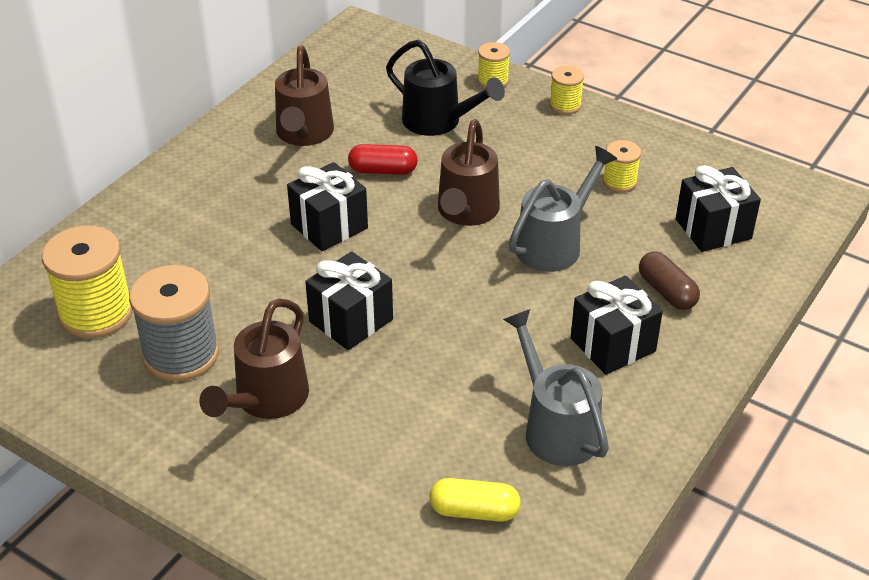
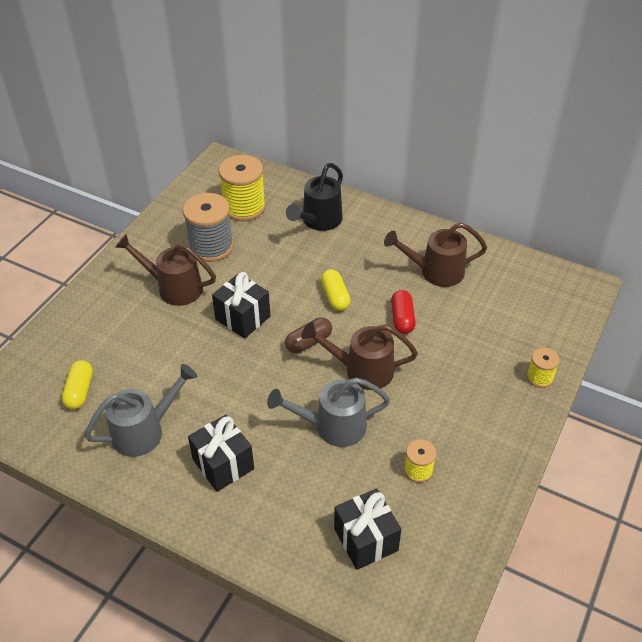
camera: 85 degrees right, 5 degrees up
(329, 226) = (335, 297): black gift -> yellow capsule
(439, 122) = (471, 346): black watering can -> black watering can (318, 221)
(555, 244) = (332, 426): grey watering can -> grey watering can turned 135 degrees clockwise
(565, 105) = (519, 429): yellow spool -> none
(667, 292) = (283, 501): brown capsule -> brown capsule (309, 342)

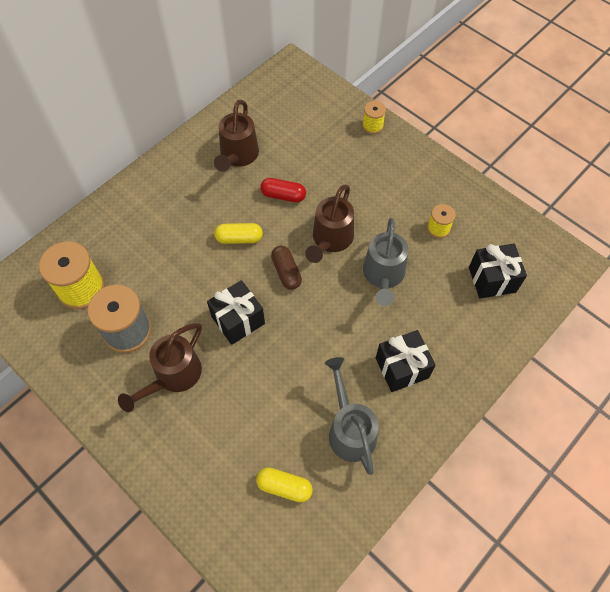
camera: 75 degrees left, 15 degrees up
(318, 221) = (133, 227): black watering can -> none

